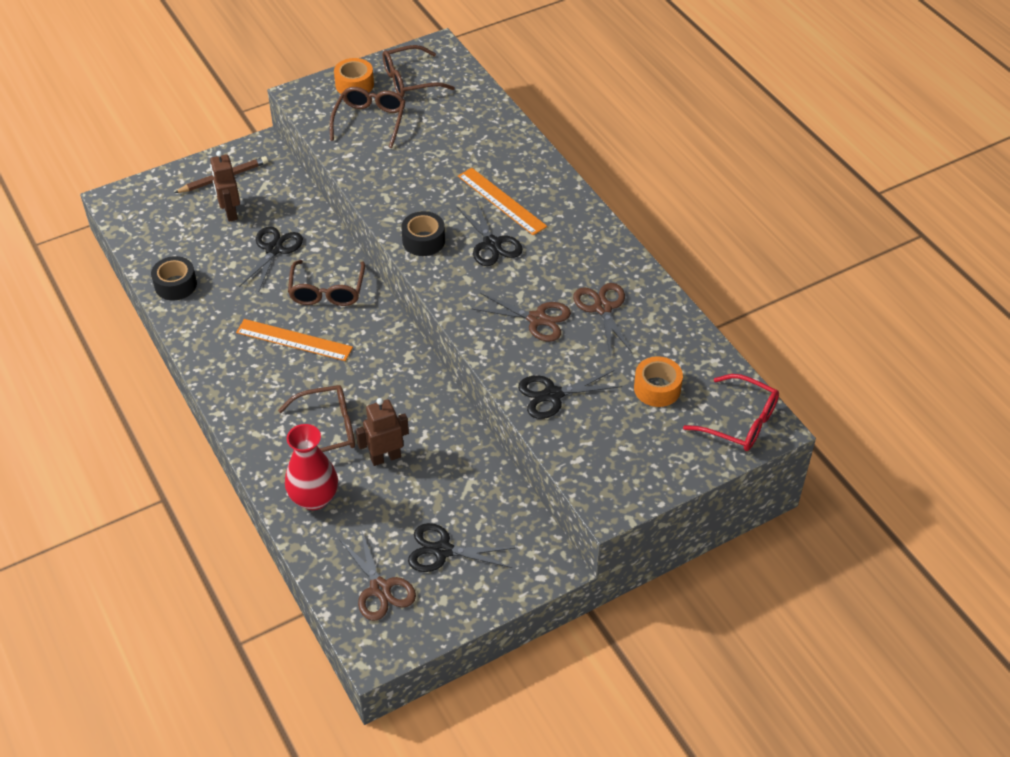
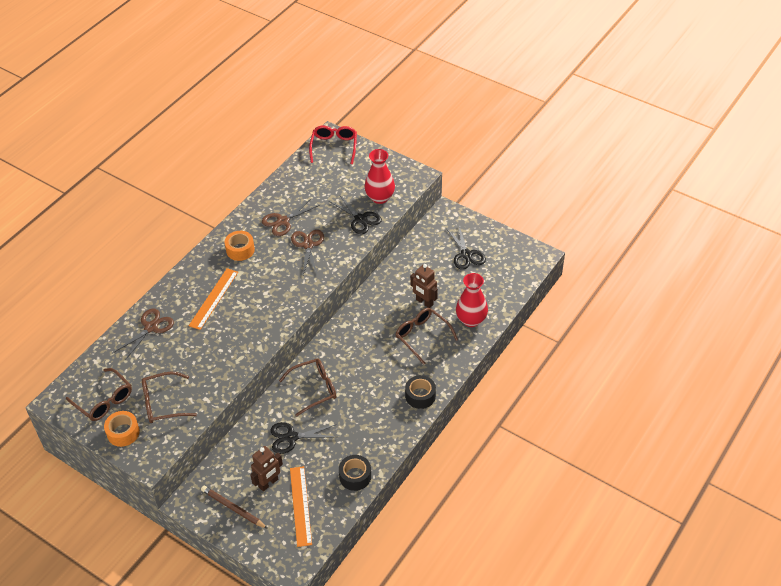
camera: 115 degrees left, 0 degrees up
(294, 340) = (365, 385): orange ruler -> orange ruler (300, 505)
(380, 588) = (505, 269): brown scissors -> brown scissors (151, 327)
(423, 241) = (271, 321): black tape -> black tape (420, 396)
(492, 244) = (256, 288): black scissors -> none
(585, 436) = (380, 197): none -> red vase
(657, 388) = (330, 182): orange tape -> orange tape (240, 250)

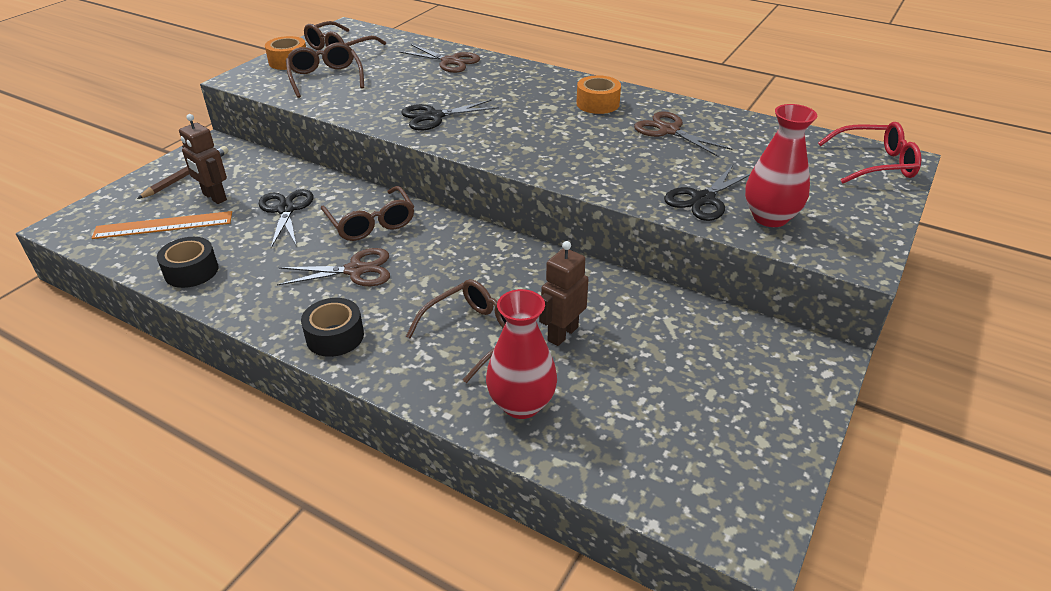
camera: 85 degrees right, 10 degrees down
(214, 298) = (501, 93): orange ruler -> none
(308, 245) = (623, 154): brown scissors -> brown scissors (355, 270)
(466, 254) = (709, 392): black scissors -> black scissors (434, 117)

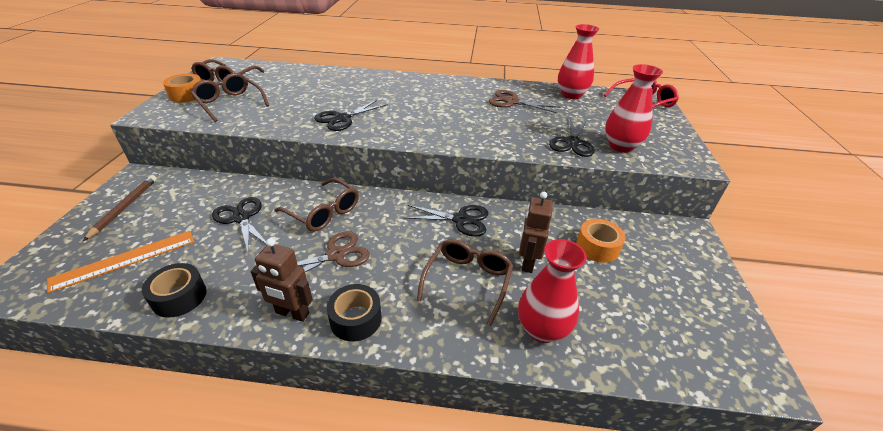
camera: 25 degrees left, 0 degrees up
(214, 197) = (164, 222): brown robot -> brown robot (292, 313)
(450, 61) = (324, 78): brown scissors -> none
(519, 267) = (461, 220): none -> black scissors
(597, 104) = (452, 91): orange tape -> orange tape (597, 247)
(768, 135) = (571, 95): none -> red vase

